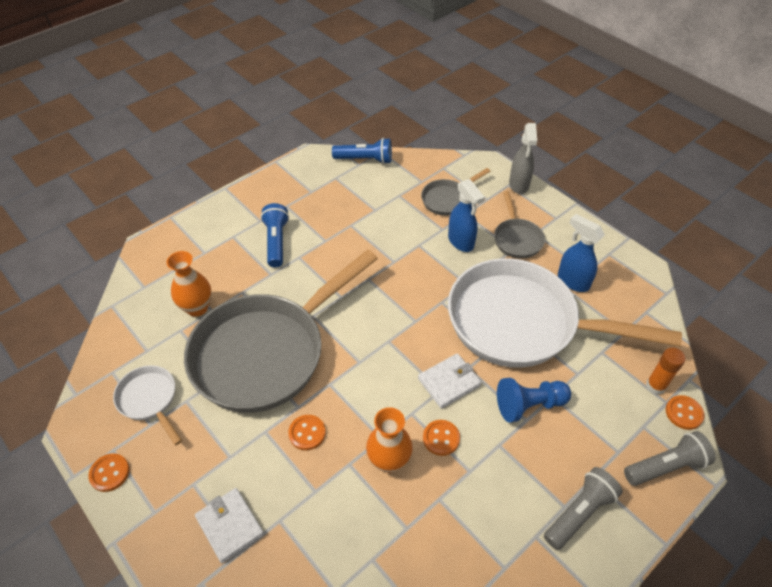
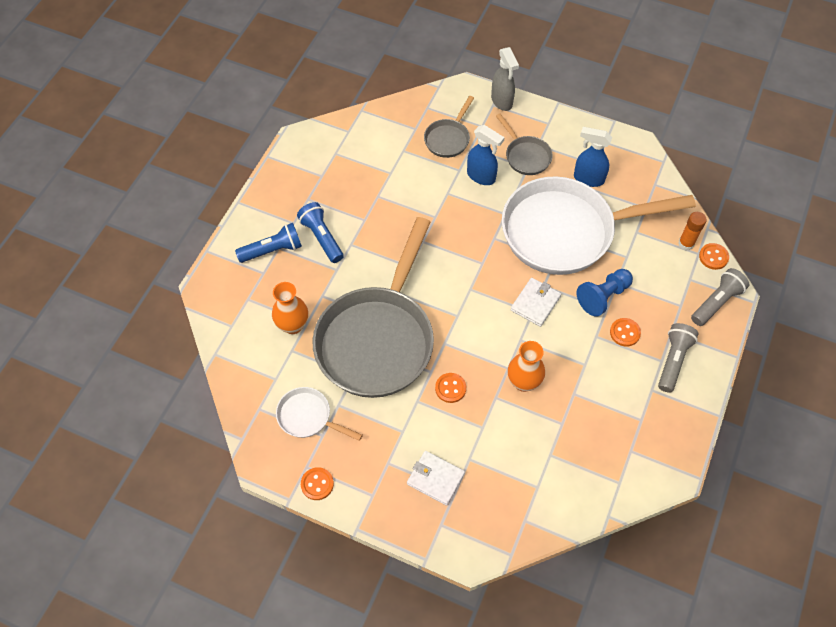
camera: 25 degrees left, 10 degrees up
(365, 160) = (351, 124): blue flashlight -> blue flashlight (273, 250)
(441, 438) = (552, 349): orange button -> orange button (625, 333)

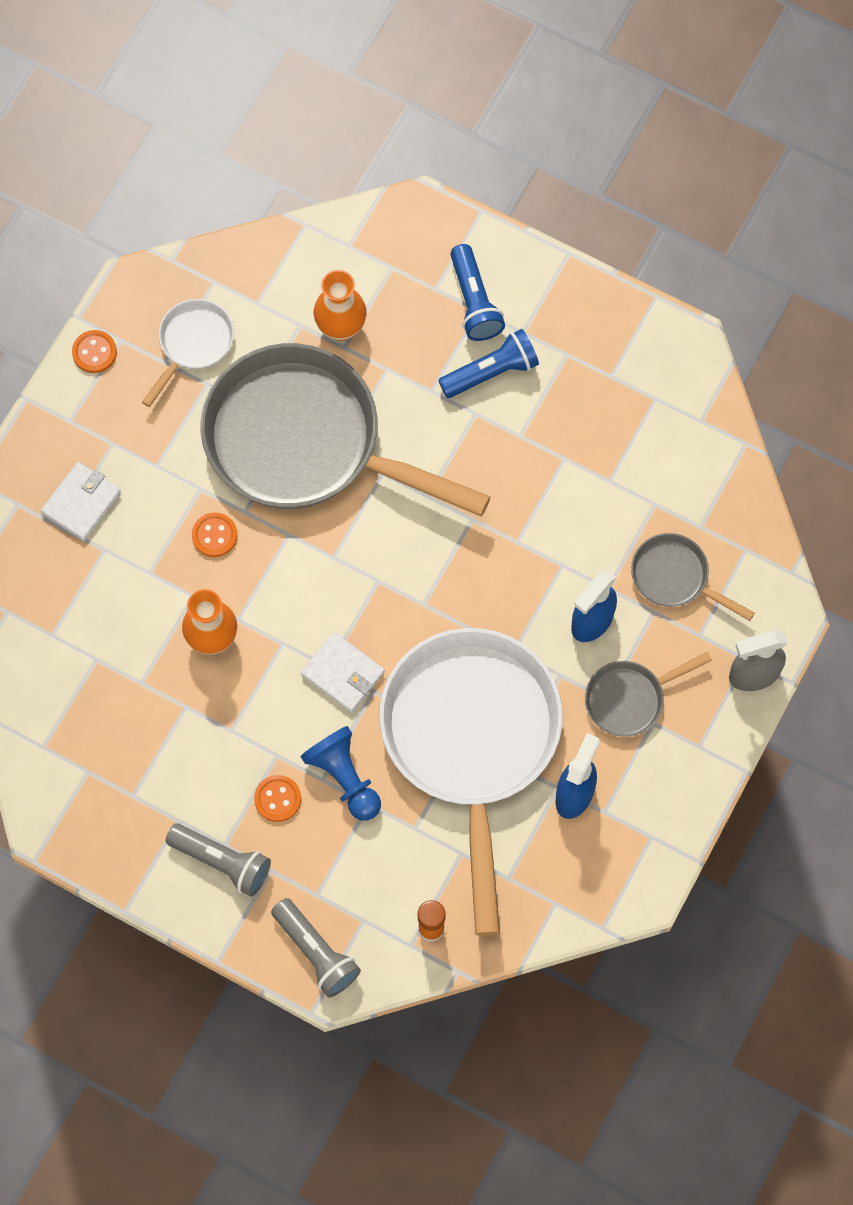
camera: 95 degrees right, 10 degrees up
(713, 257) = (401, 968): orange button -> none

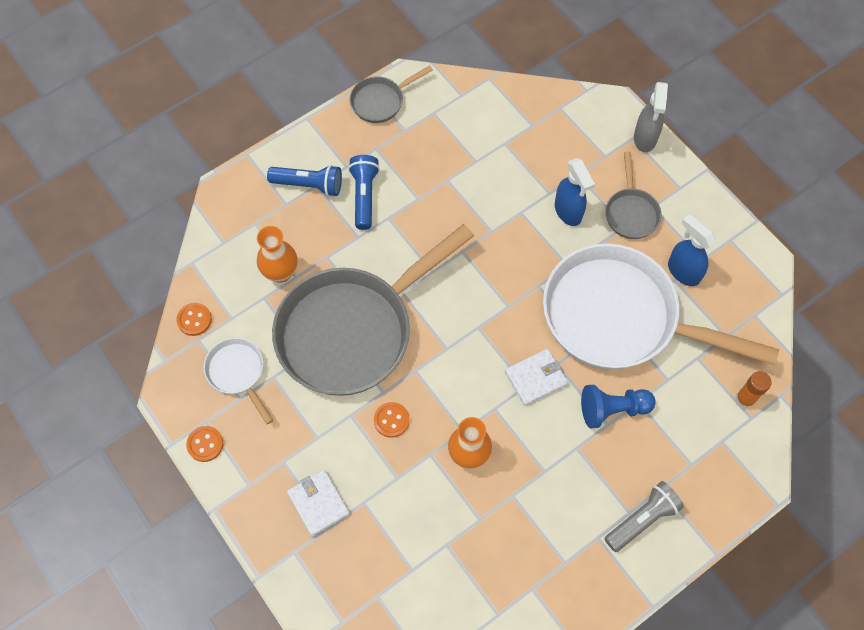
camera: 65 degrees left, 5 degrees down
(277, 799) = (610, 461): orange button -> orange button (194, 320)
(316, 952) = (734, 483): grey flashlight -> none
(675, 577) = (560, 153): grey pan -> grey pan (381, 101)

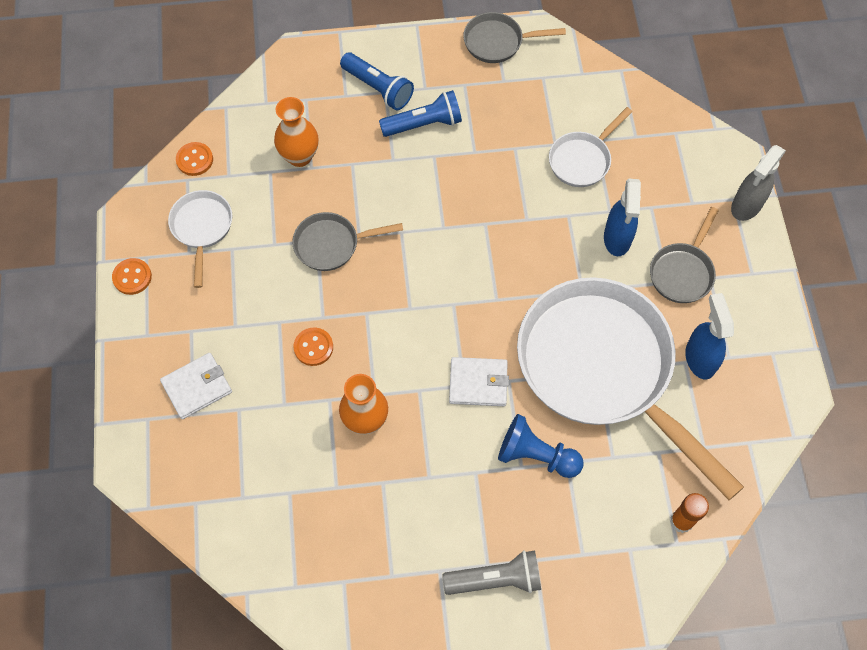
camera: 30 degrees right, 0 degrees up
(318, 503) = (197, 387): white wallet -> white wallet turned 60 degrees clockwise
(353, 330) = (332, 244): grey pan -> grey pan, size x0.43
(364, 196) = (424, 124): blue flashlight -> blue flashlight turned 45 degrees clockwise
(504, 163) = (582, 160): none -> white pan

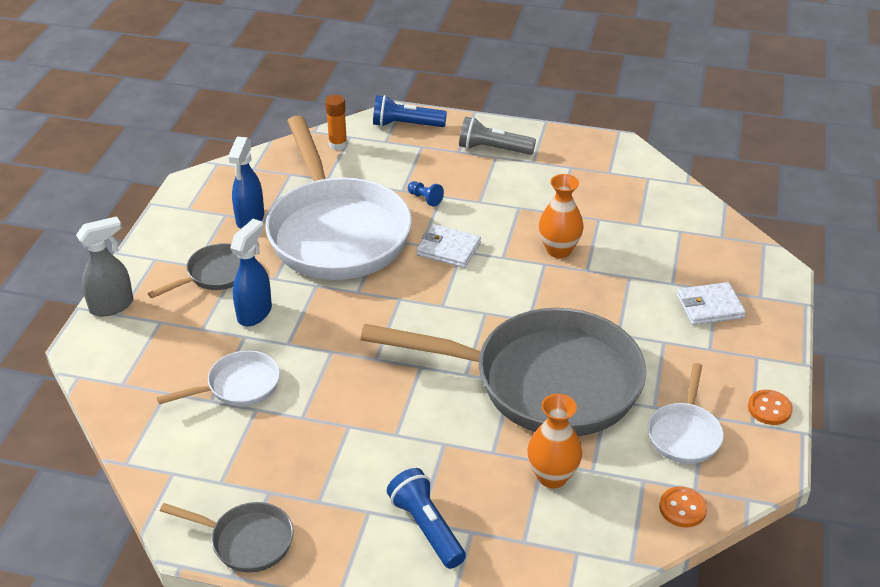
camera: 160 degrees left, 25 degrees down
(313, 347) = (590, 307): orange button -> none
(332, 244) = (544, 382): grey pan -> grey pan, size x2.31
(424, 124) = (390, 470): blue flashlight -> blue flashlight (406, 125)
(536, 455) = (425, 199): blue pawn -> blue pawn, size x0.53

